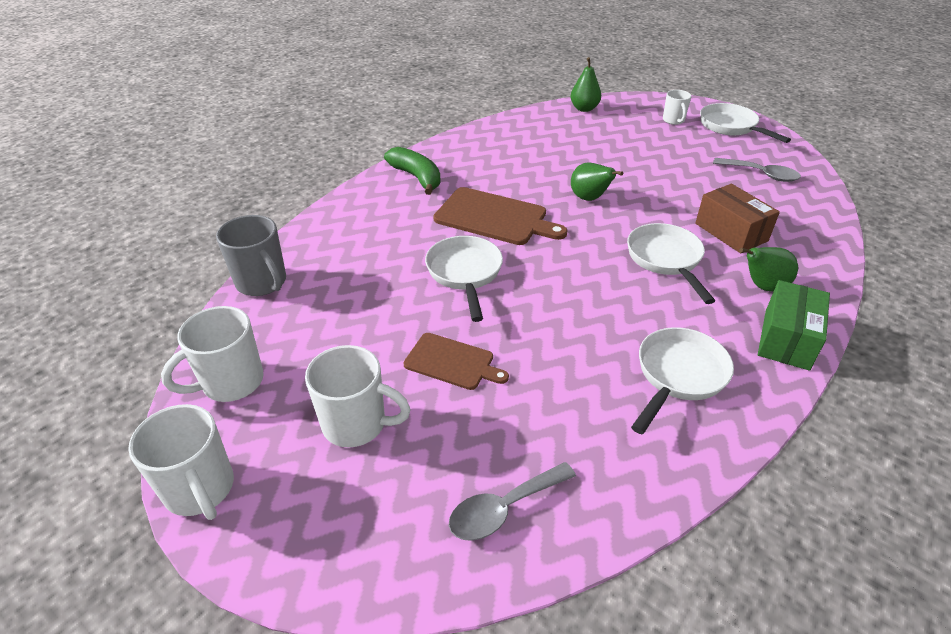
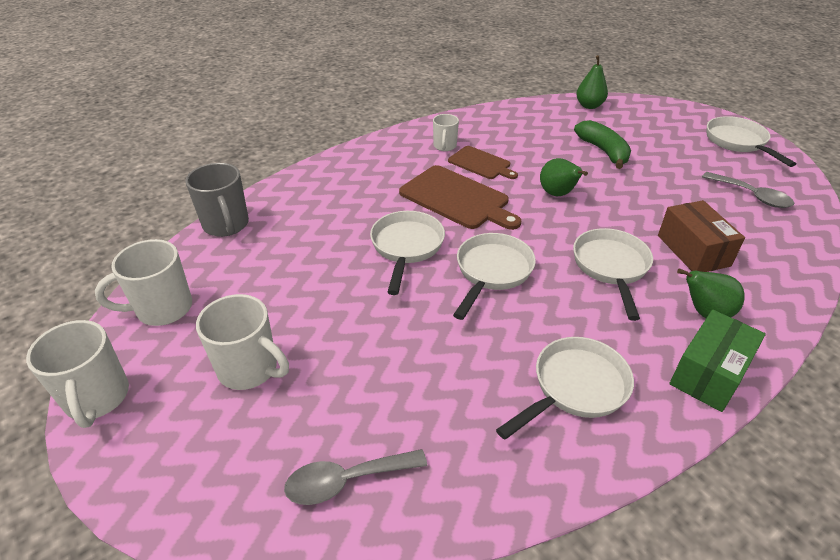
camera: 15 degrees right, 0 degrees up
(417, 177) = (401, 150): green banana -> green banana (603, 151)
(452, 362) = (359, 329): brown cutting board -> brown cutting board (481, 163)
(558, 283) = (492, 272): none -> white pan
(673, 120) = (678, 128): white mug -> white mug (444, 146)

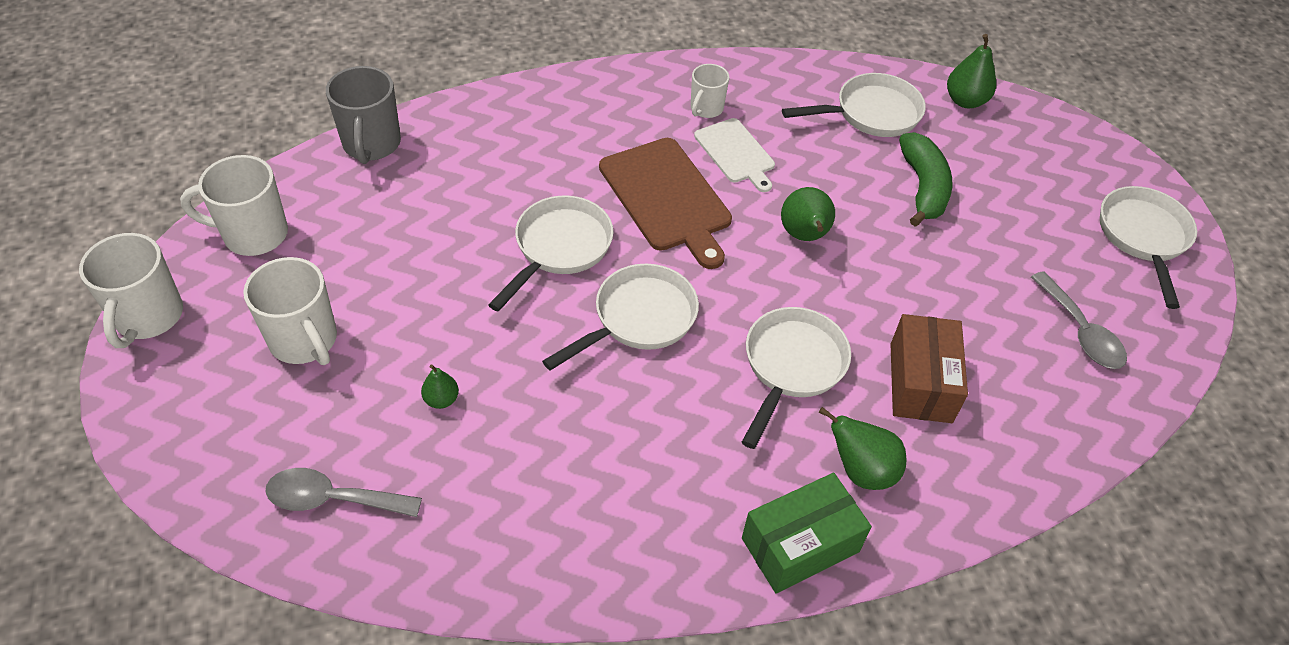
camera: 20 degrees right, 10 degrees up
(387, 372) = (441, 399): none -> green pear
(481, 163) = (736, 153): brown cutting board -> white cutting board
(575, 387) = (630, 498): white pan -> white pan (871, 113)

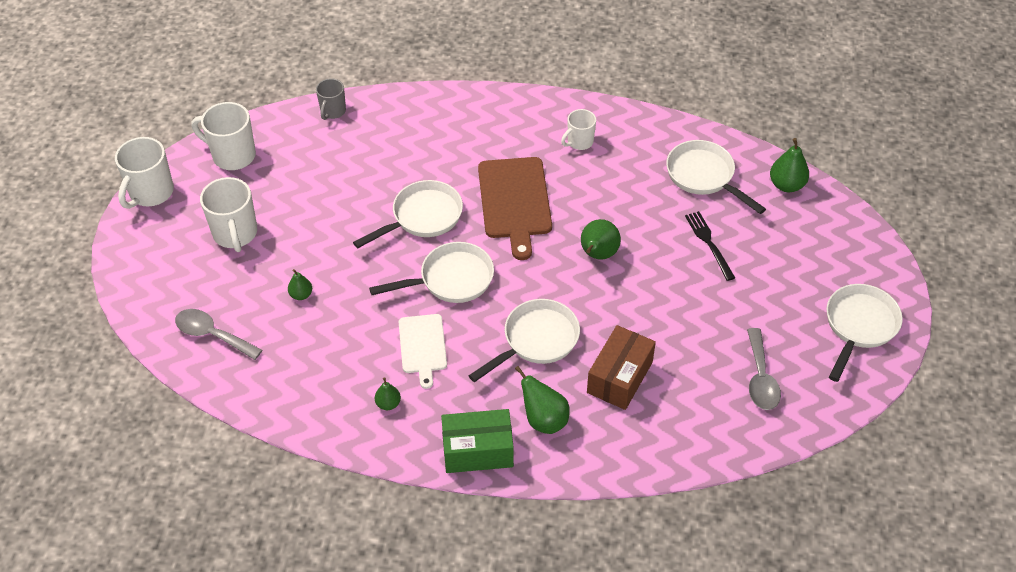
camera: 25 degrees right, 0 degrees up
(371, 145) = (332, 111): grey mug -> grey mug, size x0.61
(642, 518) = (388, 404): none -> green pear
(736, 153) = (582, 181): white cutting board -> white cutting board (422, 346)
(871, 113) = (704, 176): white pan -> white pan turned 135 degrees counterclockwise
(923, 187) = (709, 243): green banana -> black fork

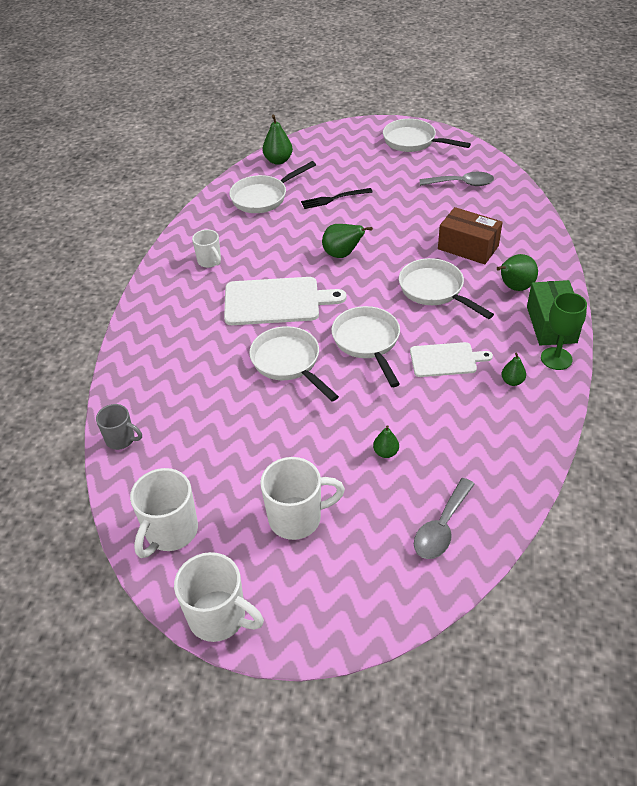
camera: 85 degrees left, 5 degrees down
(421, 449) = (556, 358): none -> green goblet
(514, 201) = (276, 301): brown cutting board -> white cutting board

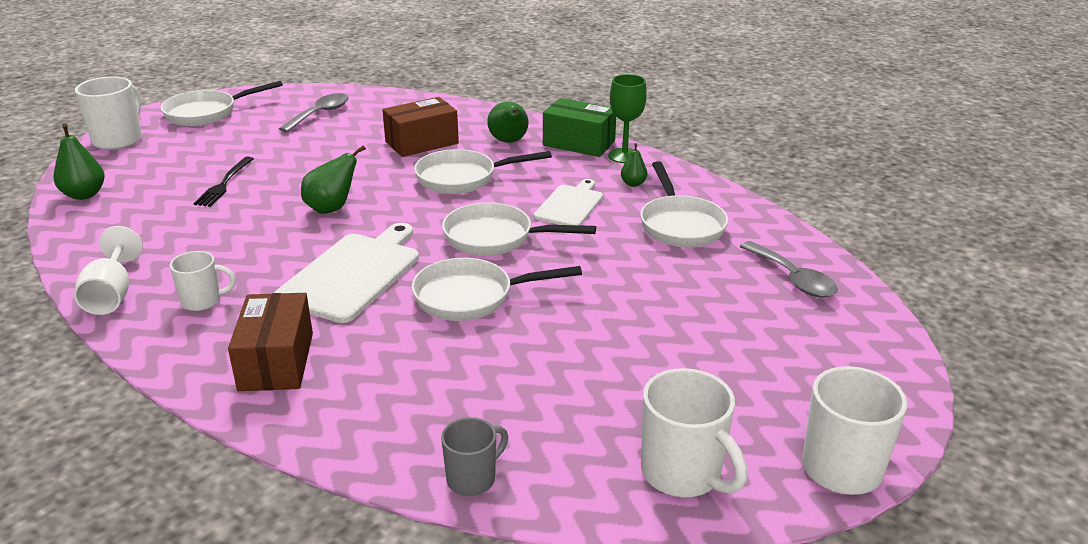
camera: 65 degrees left, 15 degrees down
(175, 317) = (276, 361): none -> brown box
(194, 228) = (112, 295): none -> white goblet
(263, 197) = (139, 226): white pan -> white pan (680, 225)
(297, 518) = (724, 364): white mug -> white mug (119, 140)
(385, 452) = (670, 278): green pear -> none

